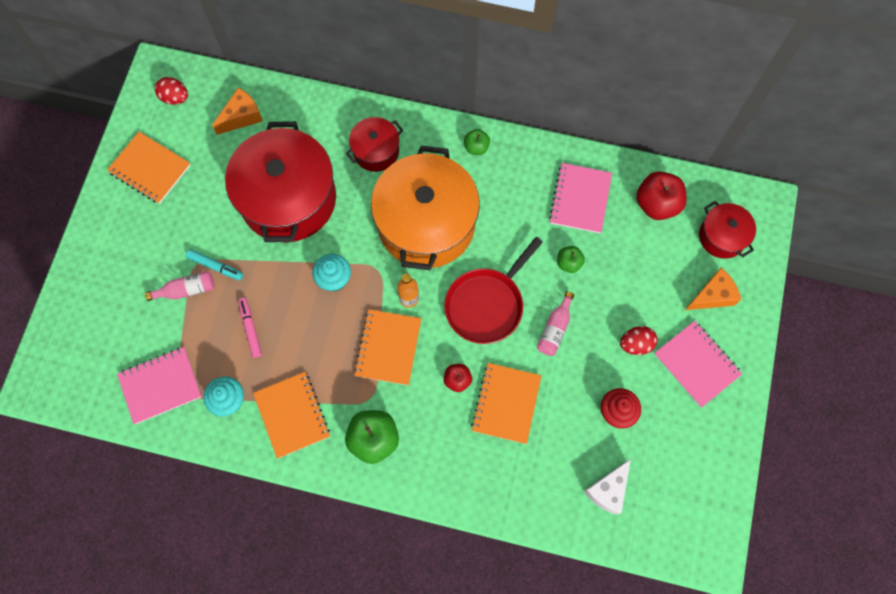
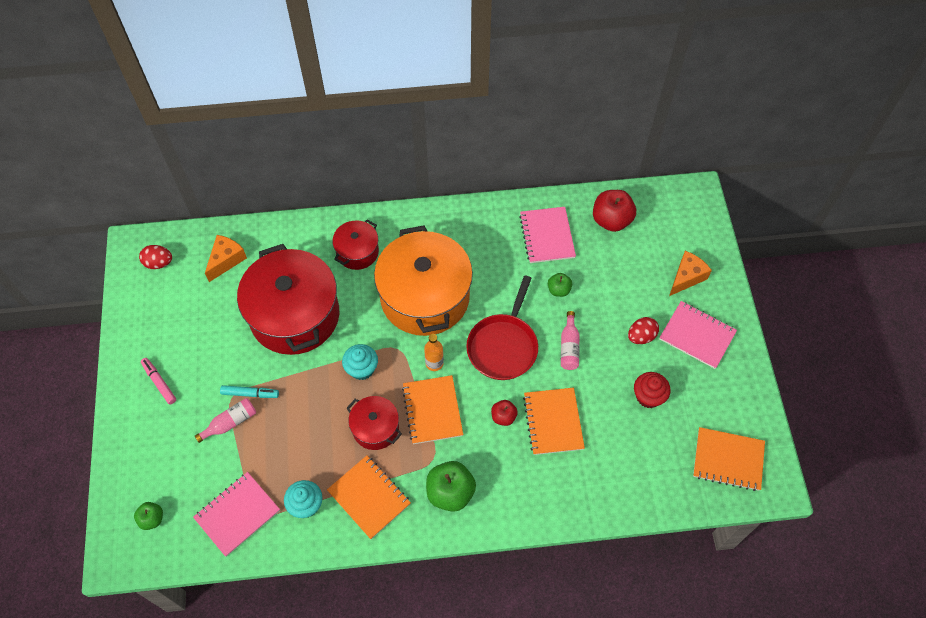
camera: 20 degrees left, 10 degrees down
(150, 169) = (157, 330): orange notebook -> orange notebook (728, 460)
(250, 328) = (302, 436): pink marker -> pink marker (159, 382)
(476, 147) = (443, 222): green apple -> green apple (152, 519)
(608, 490) = (668, 463): white cheese -> none
(722, 236) = (674, 229): red pot -> red pot (375, 428)

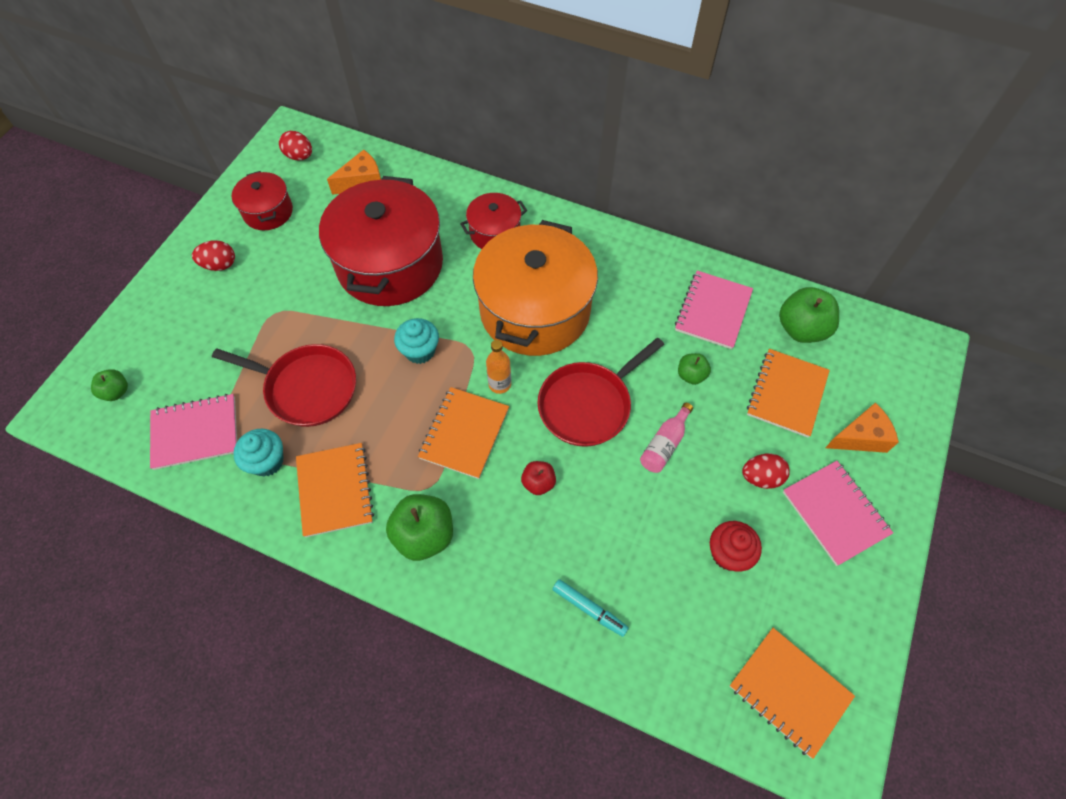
camera: 30 degrees right, 0 degrees up
(159, 382) = (219, 265): pink marker -> red egg
(230, 422) = (255, 337): pink bottle -> none
(250, 394) = (294, 319): turquoise marker -> turquoise marker (589, 609)
(298, 438) = (307, 388): none -> red pan
(375, 428) = (392, 420): red pot -> red pot (268, 212)
(553, 422) = (592, 520): orange notebook -> orange notebook (786, 394)
(611, 220) = (801, 329): red apple -> green apple

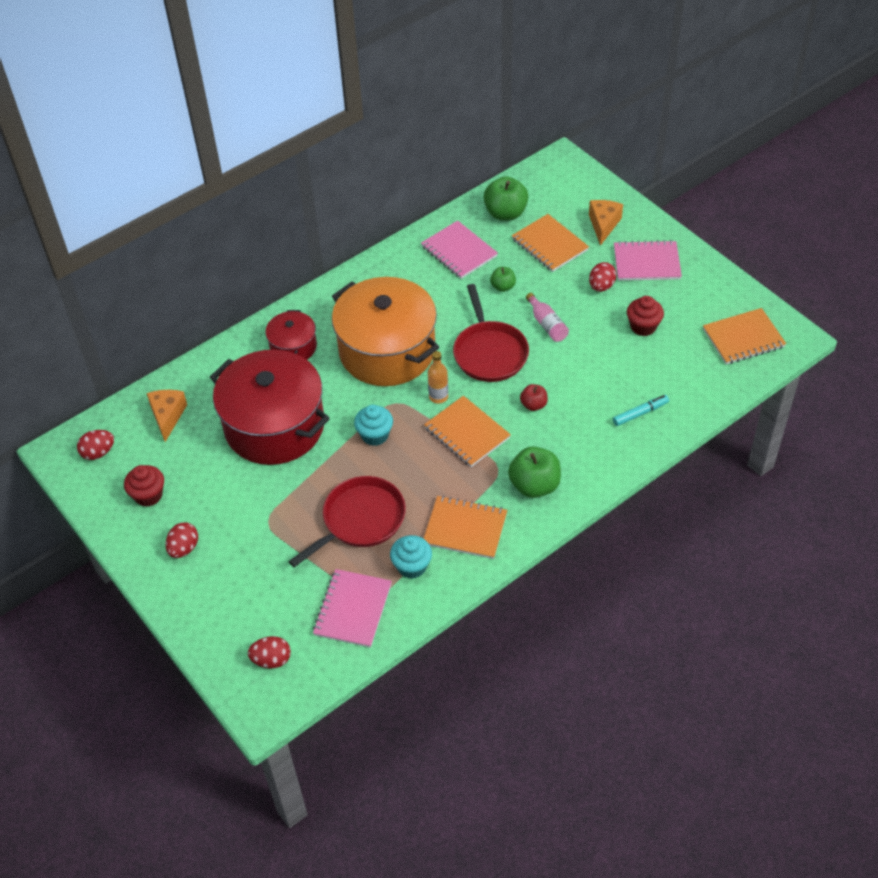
camera: 60 degrees left, 10 degrees down
(116, 392) = (271, 660): green apple -> red egg
(268, 212) = (148, 495): red pot -> red cupcake

